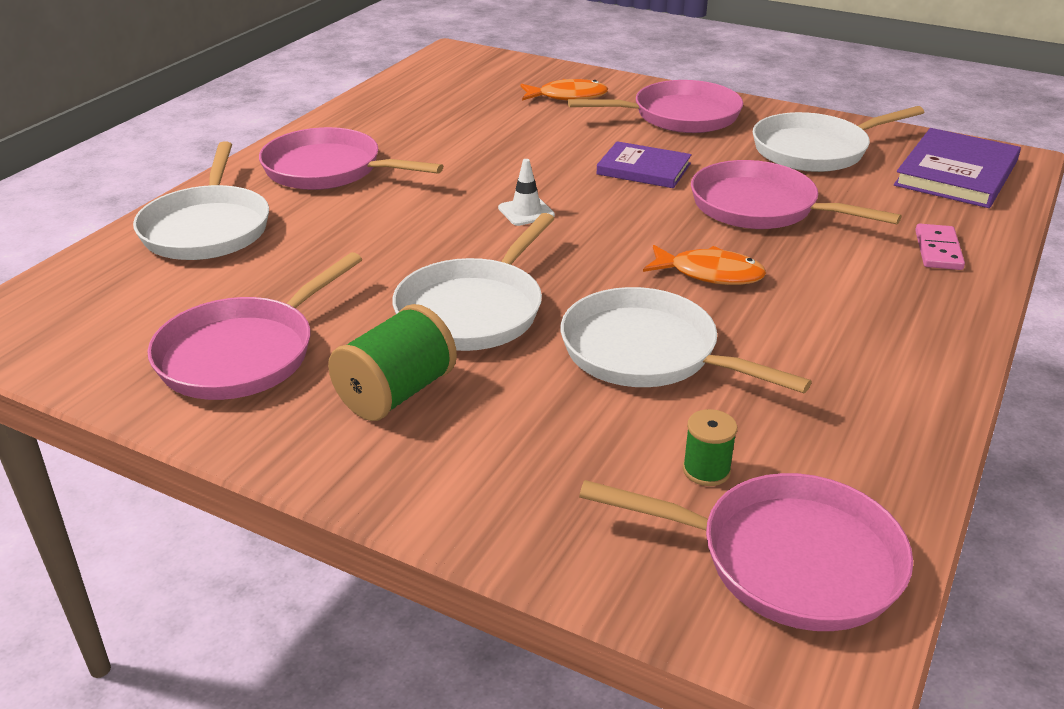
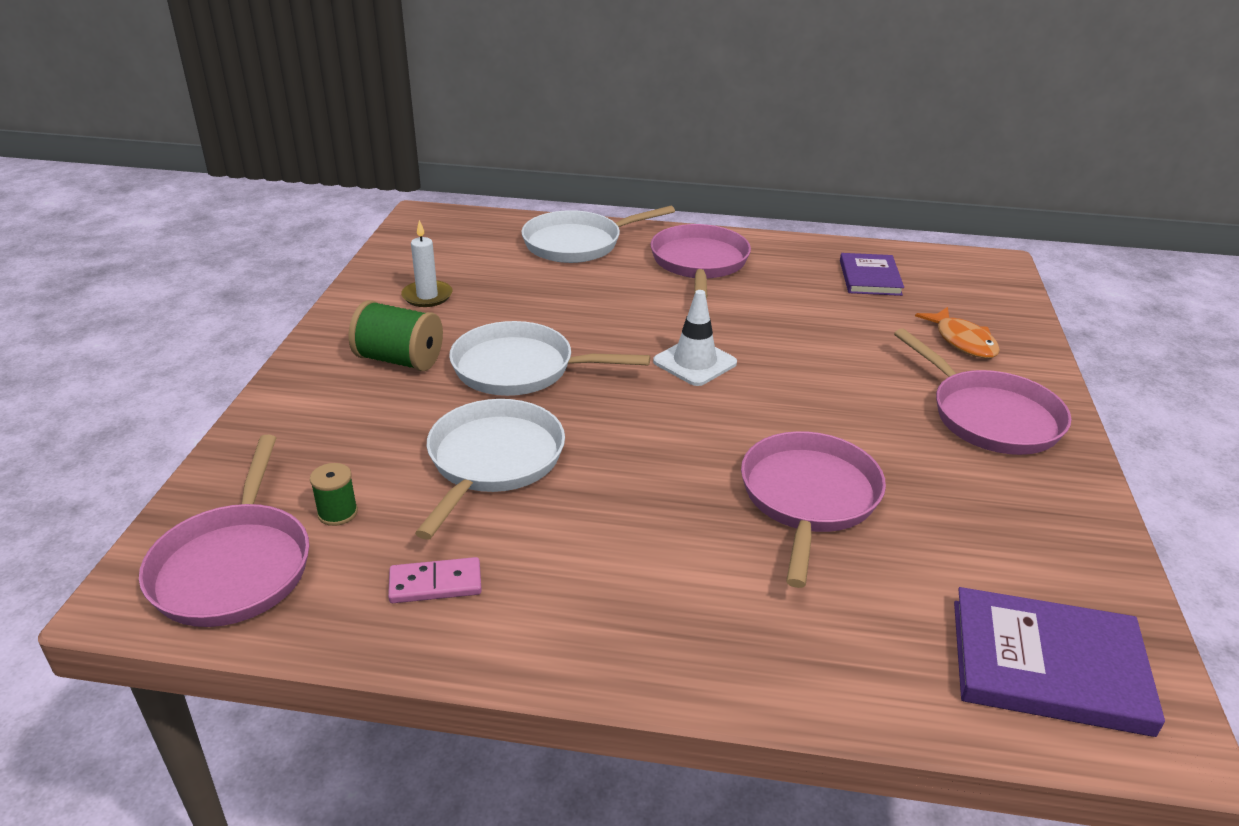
camera: 70 degrees right, 0 degrees up
(243, 353) = (427, 296): pink pan -> white candle
(526, 212) = (695, 362): white traffic cone -> white traffic cone, size x1.50
(643, 169) = (834, 411): purple book -> purple book (870, 278)
(710, 274) = (644, 479): orange fish -> none
(815, 150) = (997, 528): white pan -> none
(938, 250) = (802, 648): pink domino -> pink domino (435, 583)

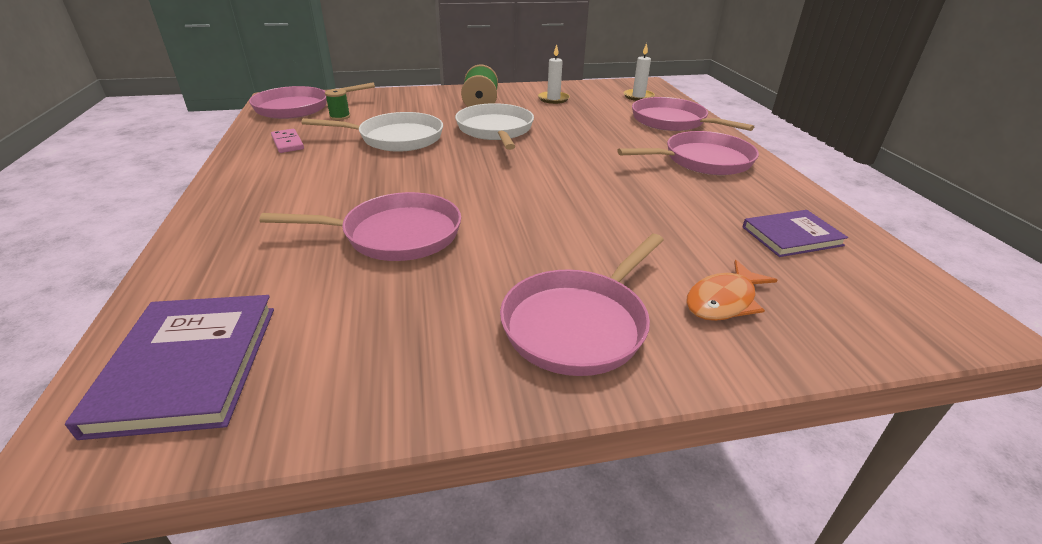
camera: 70 degrees right, 0 degrees up
(472, 236) = (638, 96): none -> white candle
(578, 243) = (672, 121): white pan -> pink pan
(695, 362) = (549, 176): white traffic cone -> none

